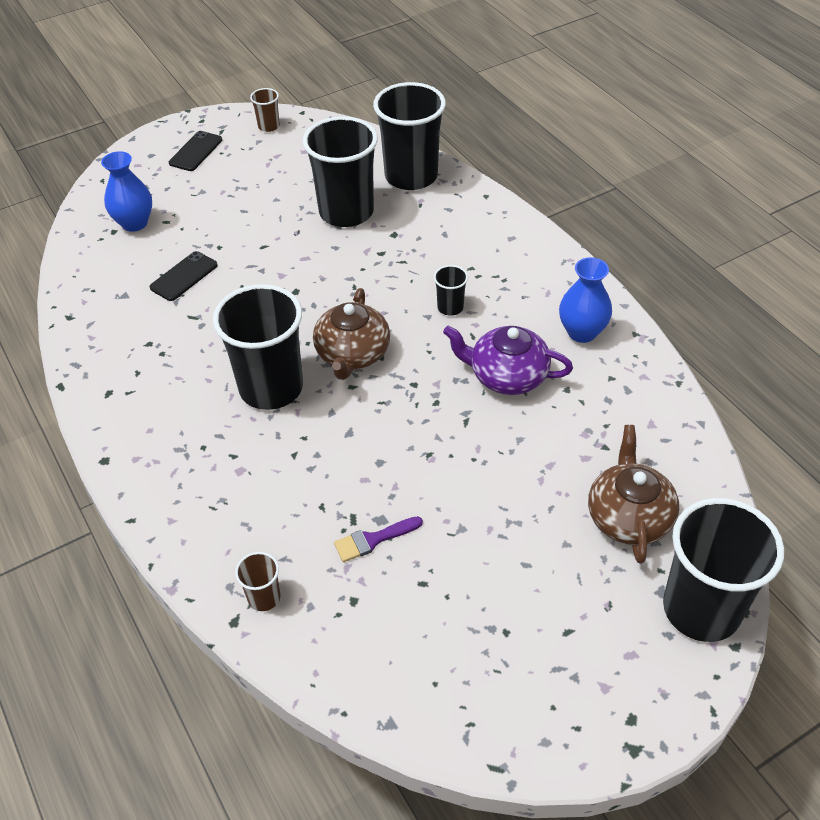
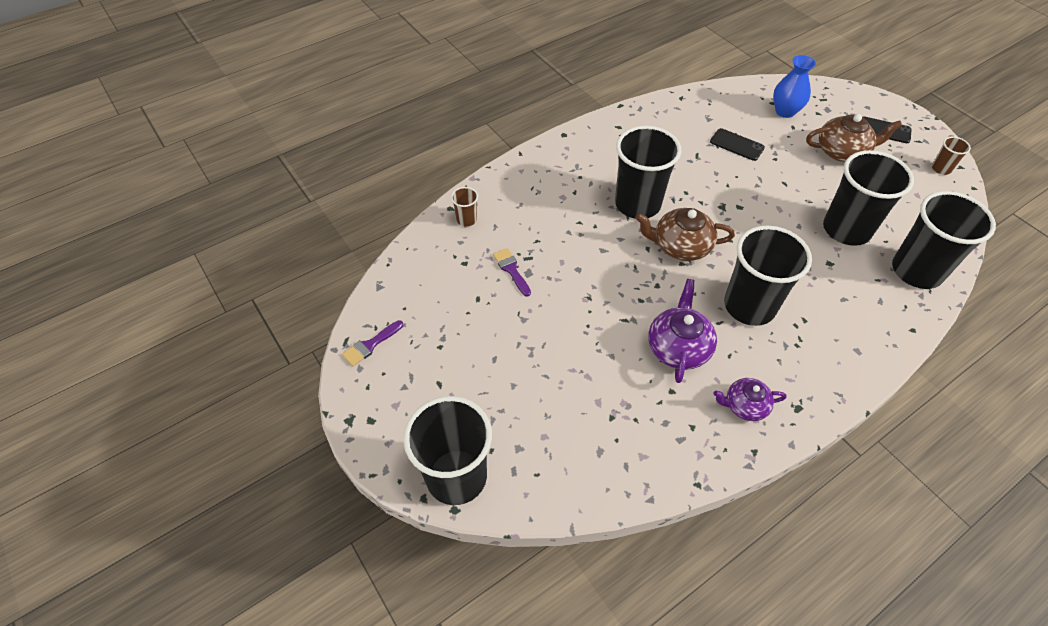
camera: 85 degrees right, 5 degrees up
(450, 307) = (749, 306): black cup -> black cup, size x2.30
(503, 729) = (370, 345): none -> purple brush
(582, 332) = (744, 405): blue vase -> purple teapot
(629, 516) = (541, 430): brown teapot -> brown teapot (842, 151)

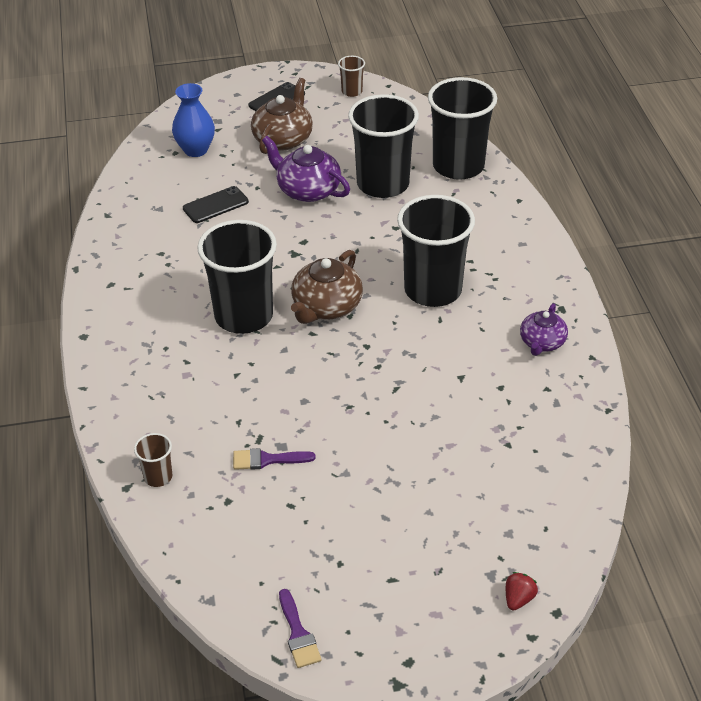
camera: 65 degrees left, 10 degrees down
(456, 476) = (518, 599): black cup -> red strawberry
(678, 347) = (452, 361): purple teapot -> purple teapot (307, 190)

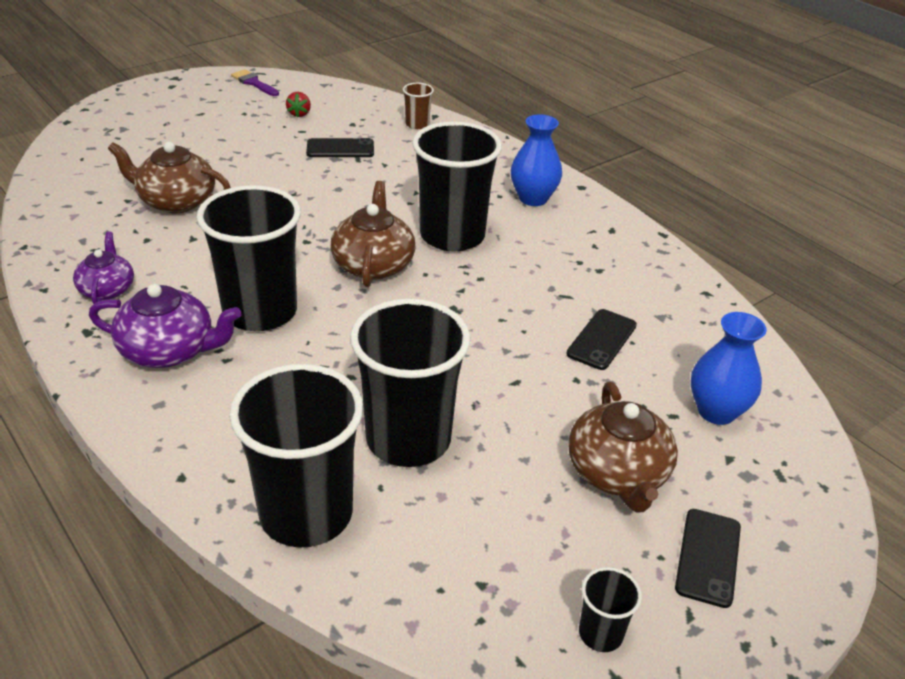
camera: 150 degrees right, 5 degrees down
(140, 335) = (533, 198): none -> blue vase
(267, 460) = (340, 149): purple brush -> black phone
(307, 190) = (507, 396): purple teapot -> purple teapot (169, 350)
(352, 91) = (600, 633): brown cup -> black cup
(462, 429) = (176, 201): none -> brown teapot
(518, 599) = (98, 122): red strawberry -> red strawberry (299, 114)

